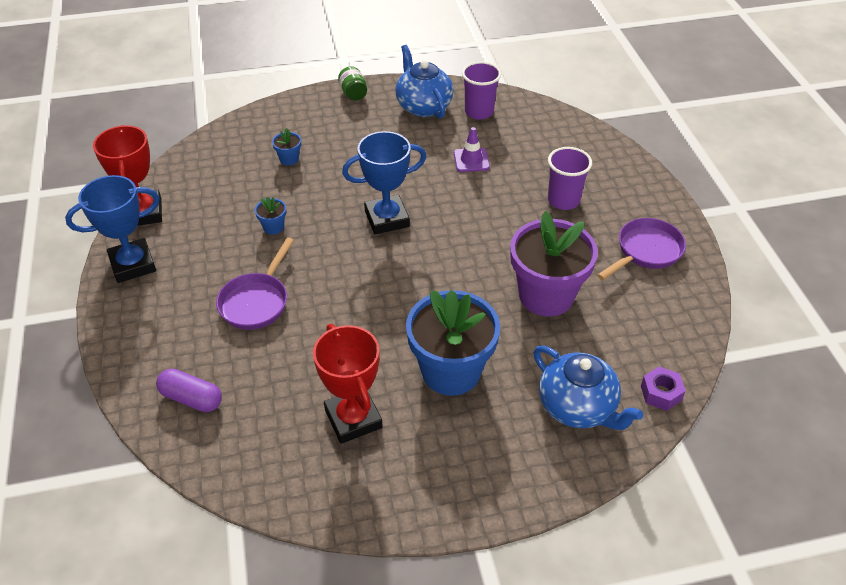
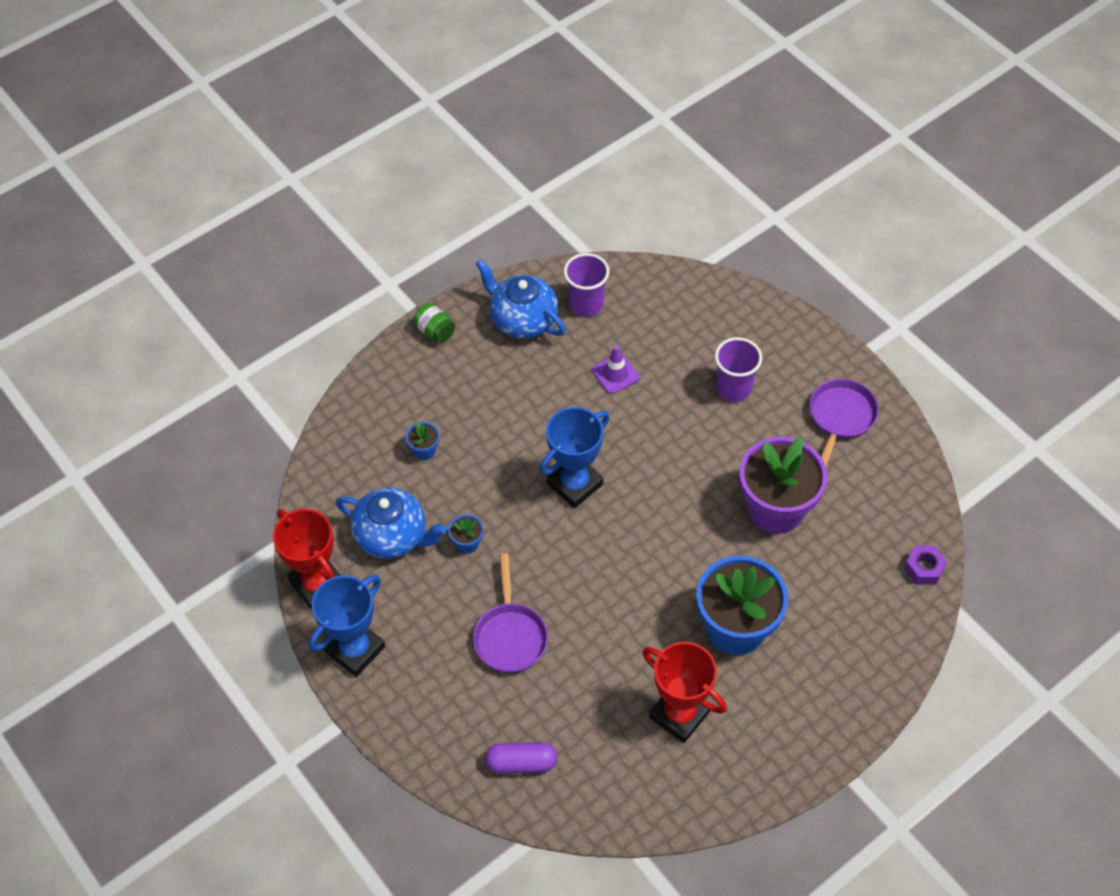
camera: 25 degrees left, 10 degrees up
(577, 407) = (862, 614): blue teapot -> blue teapot (392, 536)

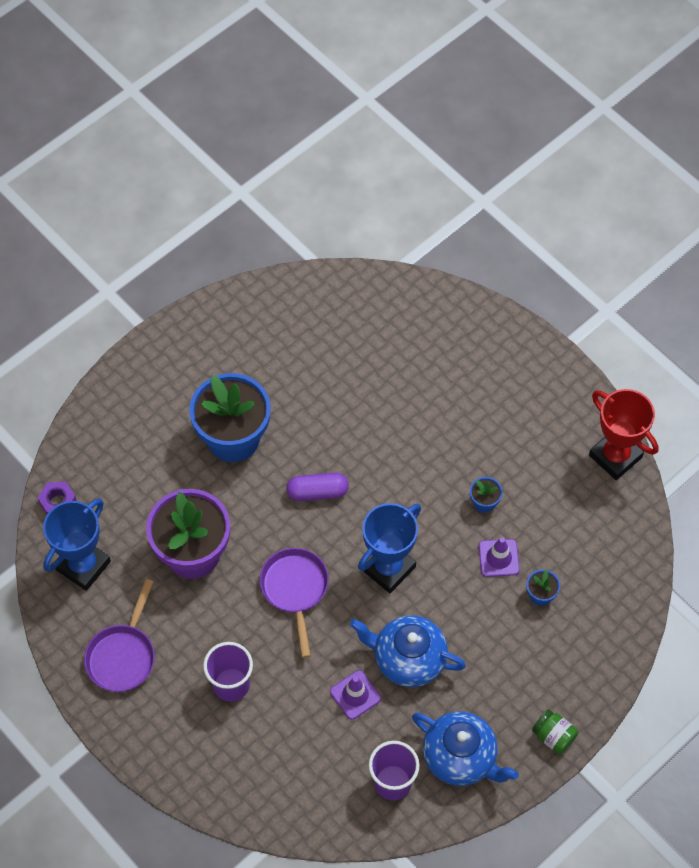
camera: 175 degrees right, 5 degrees up
(355, 649) = (568, 401): blue trophy -> blue trophy (83, 565)
(392, 536) = (555, 505): blue teapot -> blue teapot (408, 659)
(461, 487) = (498, 558): none -> purple traffic cone
(510, 636) = (434, 420): purple pan -> purple pan (295, 590)
(521, 763) = (412, 319): purple capsule -> purple capsule (317, 492)
(679, 714) = (282, 363): red trophy -> none

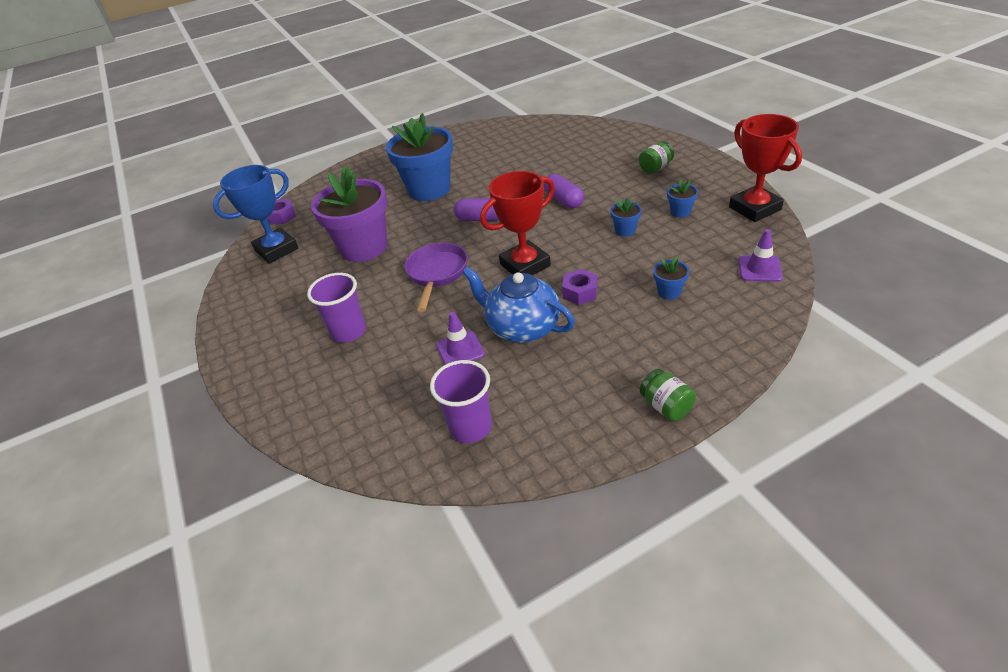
camera: 20 degrees right, 20 degrees down
(123, 656) = (270, 304): purple pan -> none
(388, 568) = (525, 265): blue trophy -> red trophy
(405, 451) = (563, 200): none -> purple capsule
(454, 604) = (580, 292): none -> purple nut
(460, 757) = (553, 413): blue teapot -> none
(498, 558) = (631, 265): purple traffic cone -> purple traffic cone (759, 269)
(502, 383) = (655, 168): none -> green jar
(539, 467) = (680, 212): none -> blue flower pot

